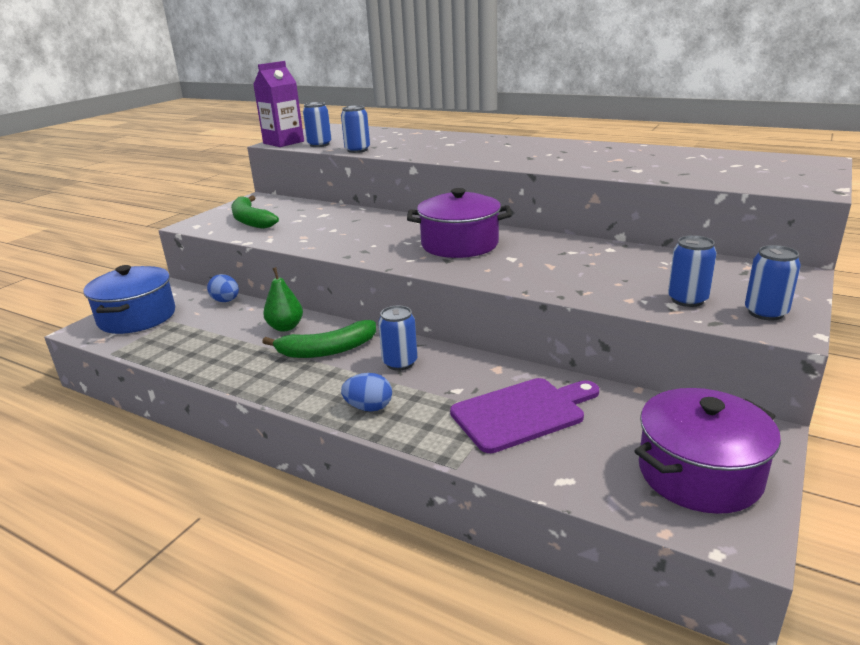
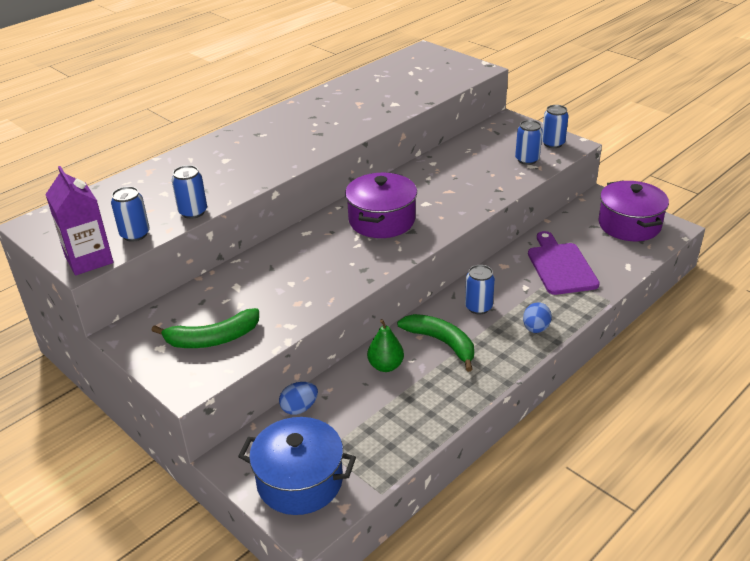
camera: 75 degrees left, 10 degrees up
(327, 350) = (441, 343): green banana -> green banana turned 45 degrees counterclockwise

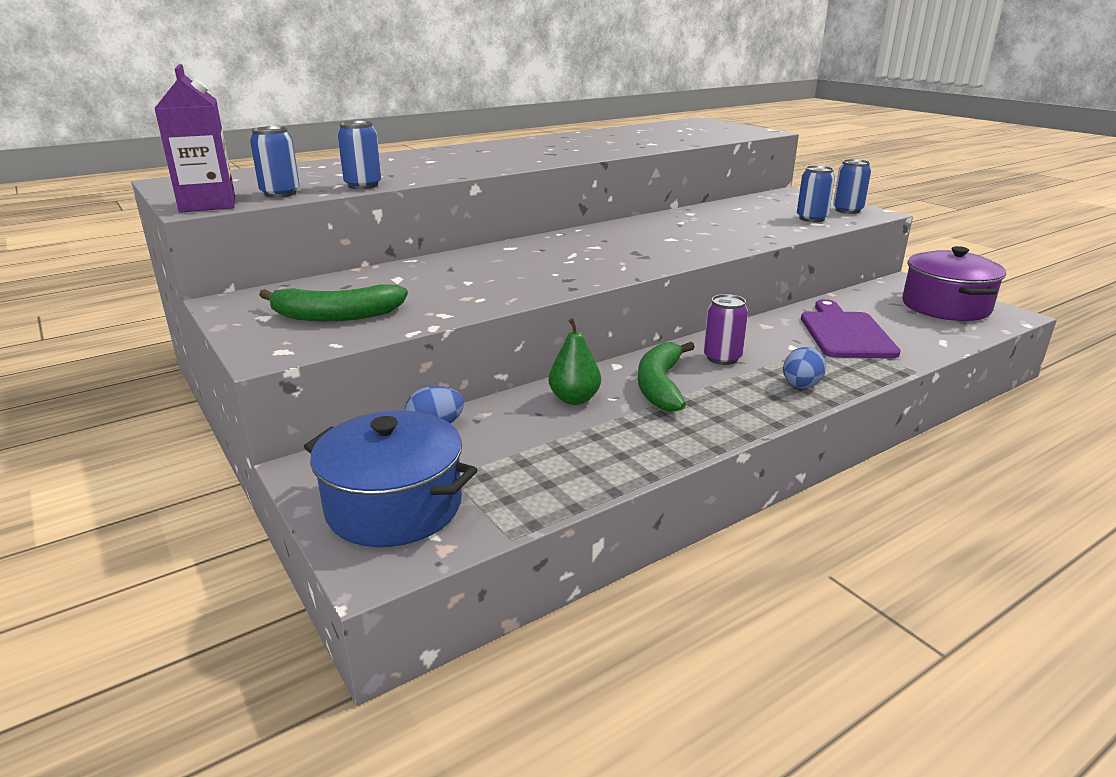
camera: 10 degrees right, 10 degrees down
(382, 220) = (609, 246): purple pot -> none
(441, 343) = (660, 385): green banana -> green banana turned 135 degrees counterclockwise
(478, 307) = (722, 358): blue can -> purple can

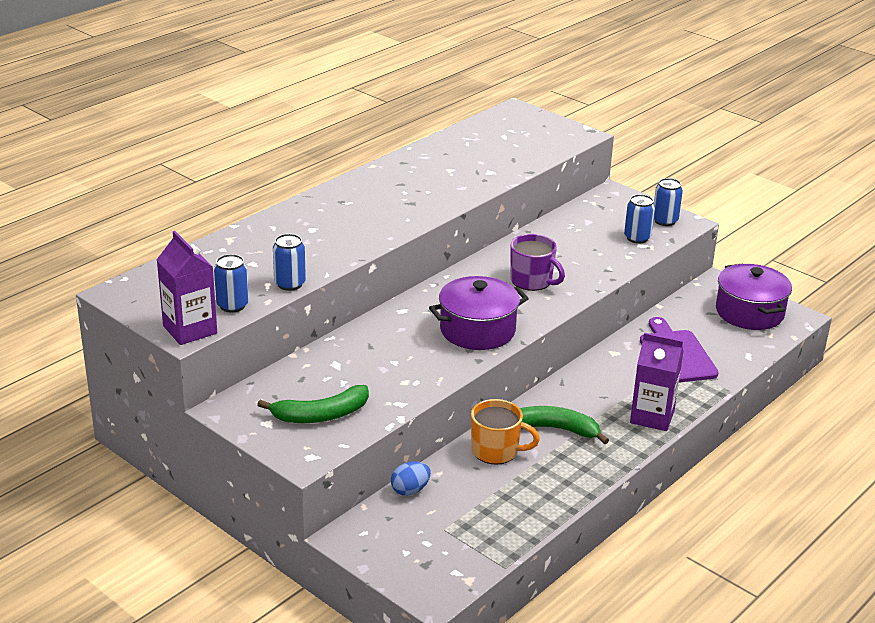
camera: 15 degrees left, 5 degrees up
(394, 506) = (421, 556): blue pot -> none
(574, 399) = (496, 451): green pear -> orange mug
(587, 266) = (477, 330): none -> purple pot
(660, 385) = (553, 429): green banana -> green banana turned 105 degrees clockwise
(674, 238) = (532, 281): none -> purple mug
(722, 358) = (590, 394): purple can -> none
(800, 386) = (652, 416): blue egg -> purple carton

